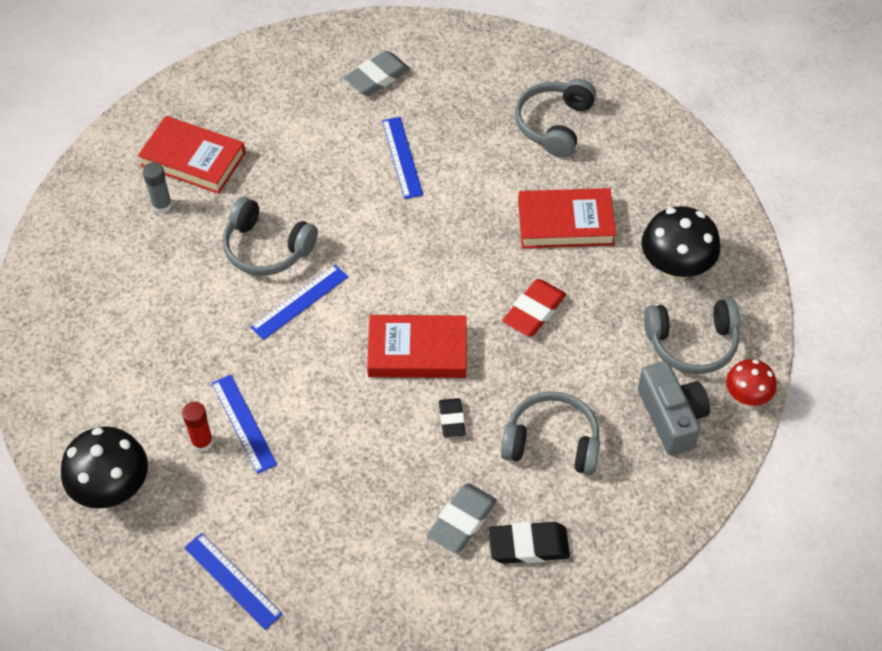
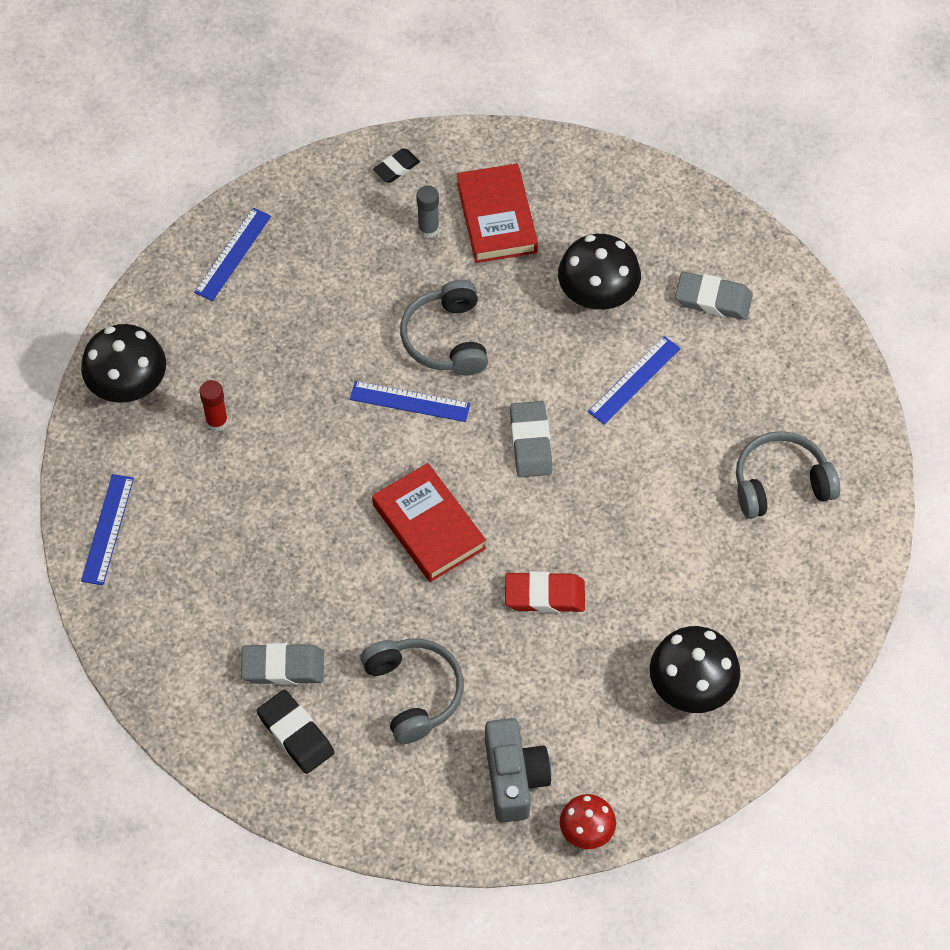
camera: 55 degrees right, 5 degrees up
(243, 423) = (257, 440): blue ruler -> blue ruler (233, 254)
(314, 139) = (597, 296): none -> black mushroom
(400, 247) = (530, 442): none -> grey eraser
(452, 419) = (378, 598): black eraser -> black eraser (396, 168)
(565, 223) = (667, 563): red book -> none
(671, 417) = (514, 778): grey camera -> grey camera turned 45 degrees counterclockwise
(692, 343) = (611, 751): grey headphones -> none

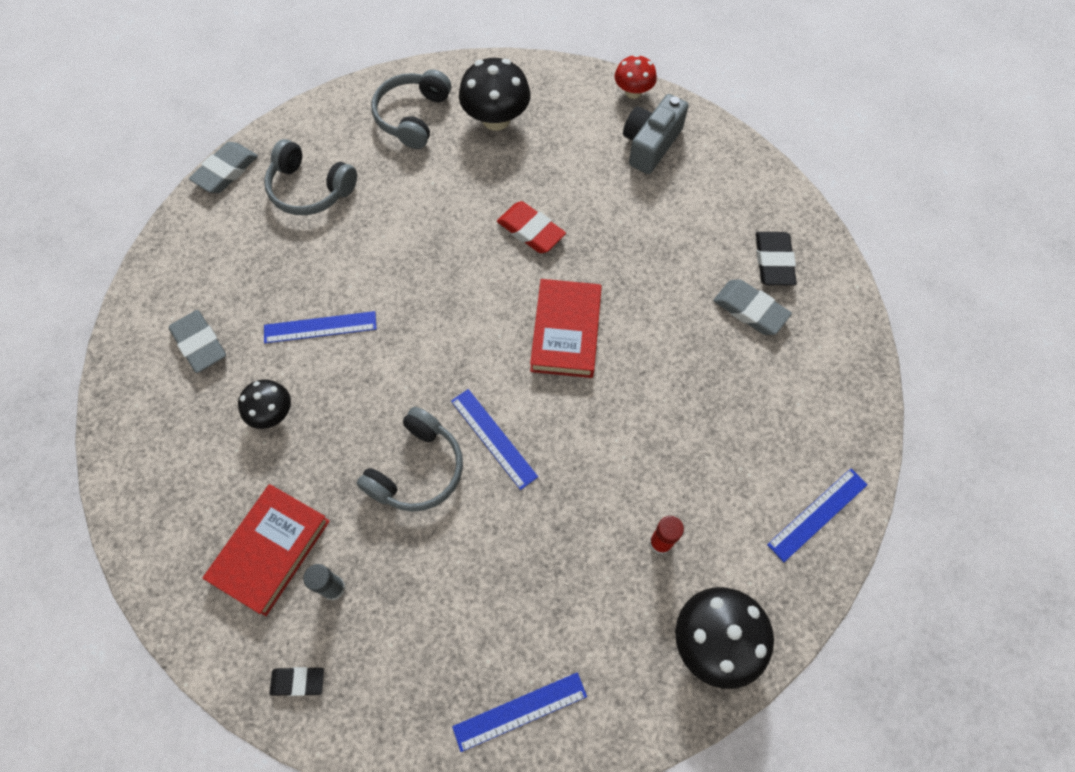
camera: 140 degrees left, 5 degrees up
(414, 692) = (672, 232): grey headphones -> grey headphones (412, 116)
(530, 442) = (437, 338): grey eraser -> grey eraser (226, 171)
(597, 296) = (272, 413): black mushroom -> black mushroom, size x0.61

